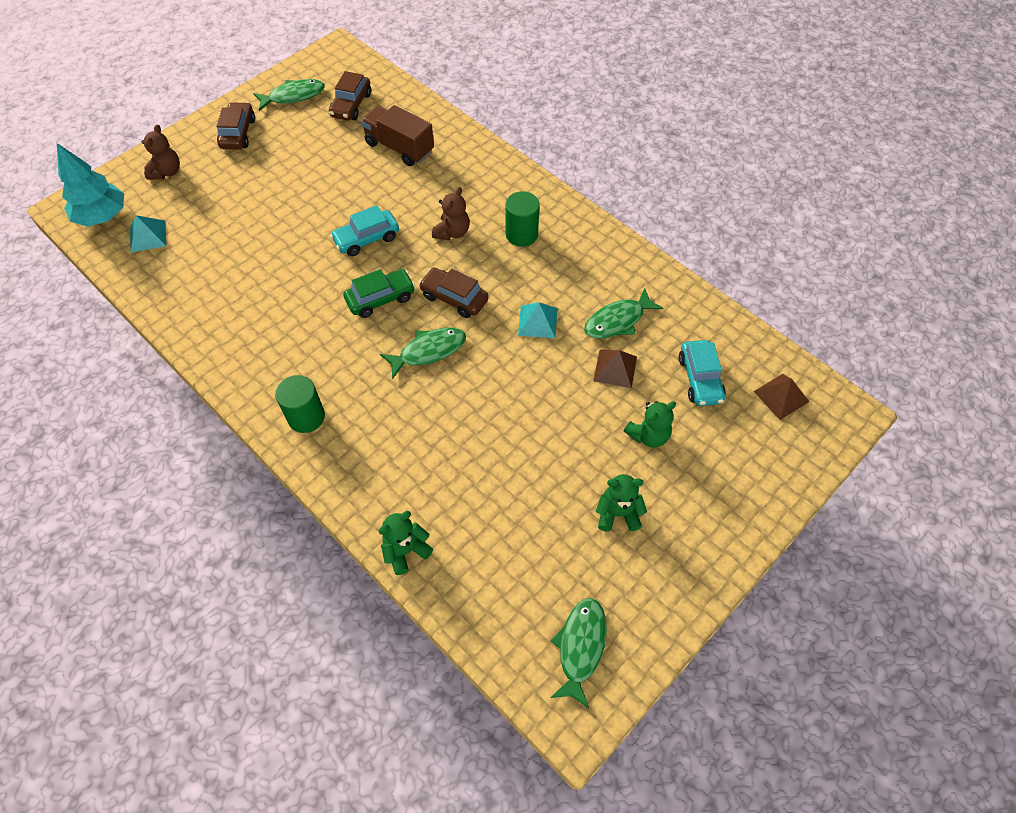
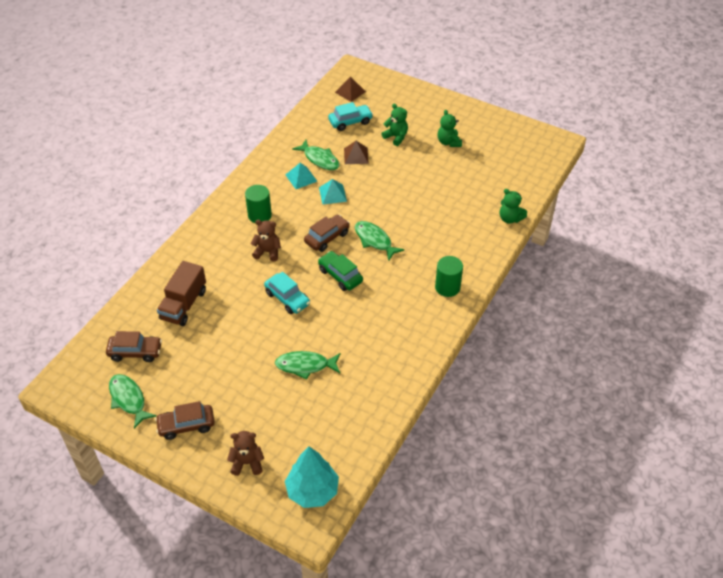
camera: 105 degrees left, 10 degrees down
(148, 236) = (325, 445): turquoise pyramid -> turquoise pyramid (301, 178)
(454, 298) = (327, 238): brown car -> brown car turned 150 degrees counterclockwise
(580, 647) = (525, 145): green fish -> green fish (305, 365)

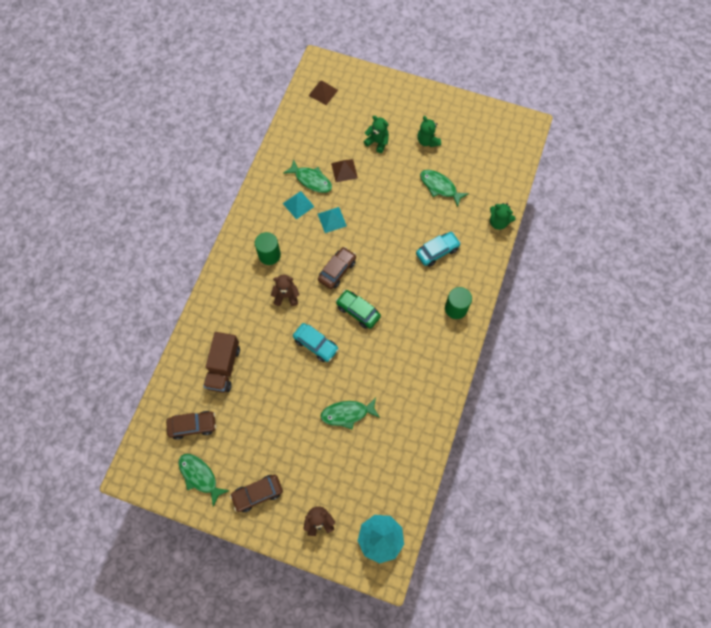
camera: 10 degrees left, 20 degrees up
(350, 122) = (330, 130): turquoise car -> turquoise car (437, 251)
(374, 240) = (381, 267): green fish -> green fish (440, 187)

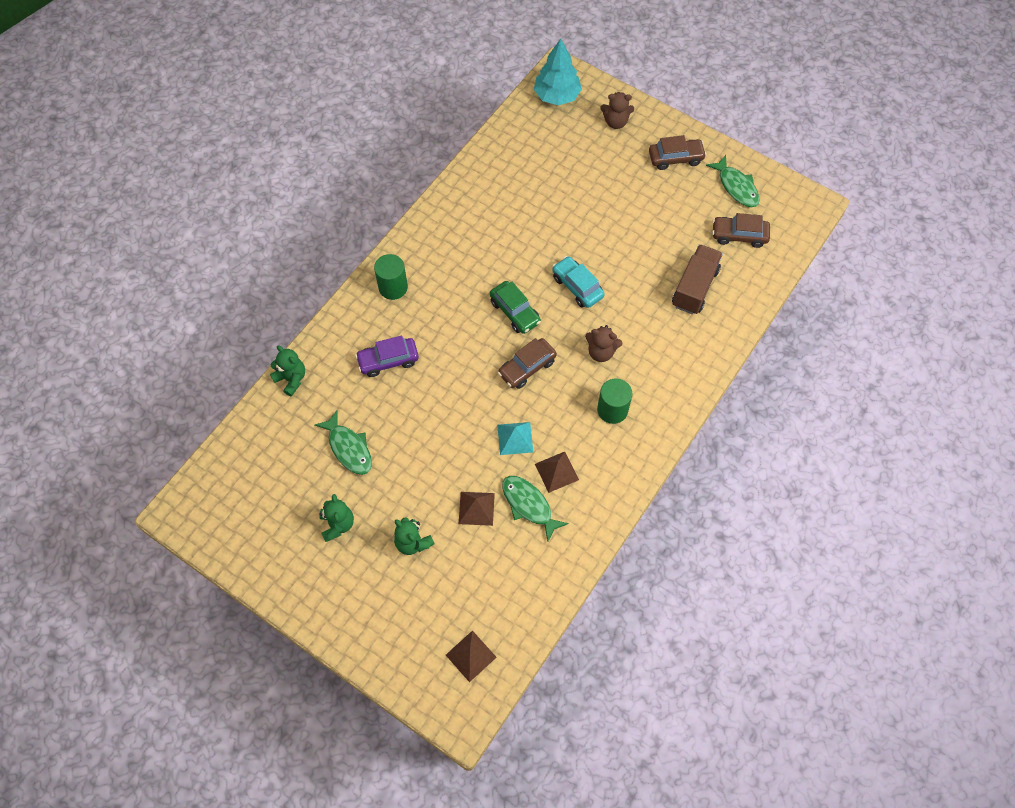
camera: 165 degrees left, 5 degrees down
(298, 205) = (556, 471): turquoise pyramid -> brown pyramid
(347, 414) = (559, 208): green fish -> none
(437, 251) = (388, 360): turquoise car -> purple car

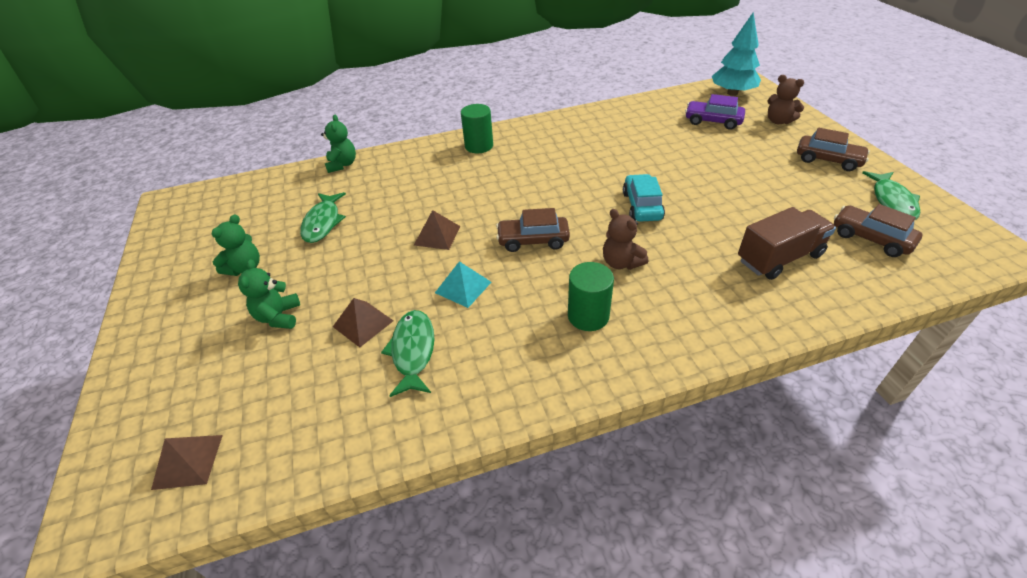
camera: 40 degrees right, 20 degrees down
(388, 360) = (422, 184): purple car -> purple car (712, 121)
(515, 312) = (563, 199): green car -> none
(556, 471) = (473, 338): brown pyramid -> brown pyramid (437, 235)

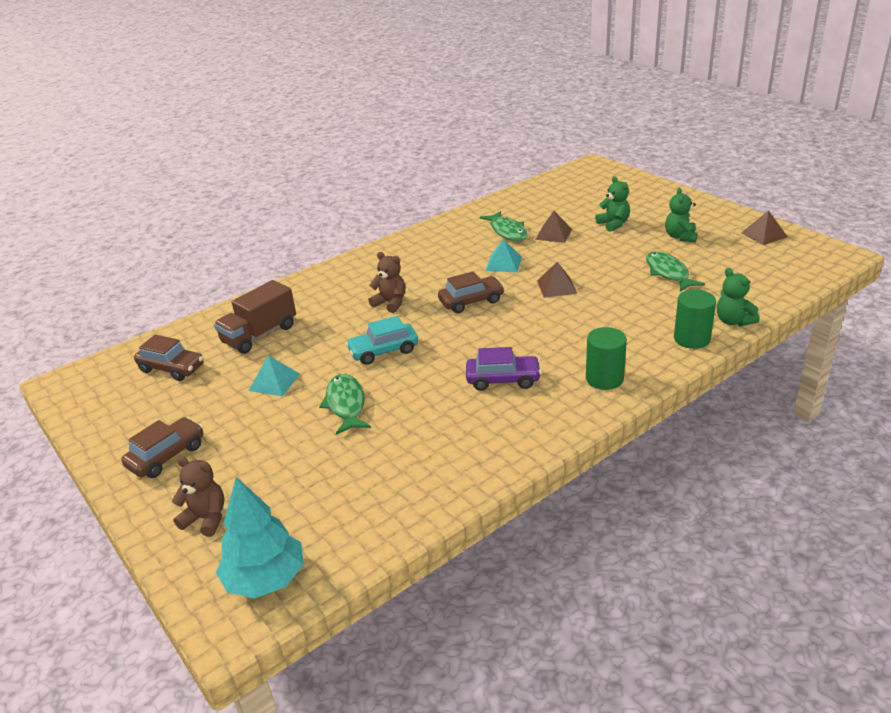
camera: 160 degrees right, 10 degrees down
(188, 461) = (579, 181): brown pyramid -> brown pyramid (764, 235)
(588, 316) = (404, 269): green cylinder -> green cylinder (691, 339)
(642, 206) = (383, 351): turquoise car -> turquoise car turned 90 degrees clockwise
(712, 121) = (305, 495): purple car -> purple car (503, 380)
(749, 199) = (274, 382): none -> turquoise pyramid
(828, 160) = (167, 456): brown car -> brown car turned 120 degrees clockwise
(892, 201) = (126, 413): green fish -> green fish (346, 404)

